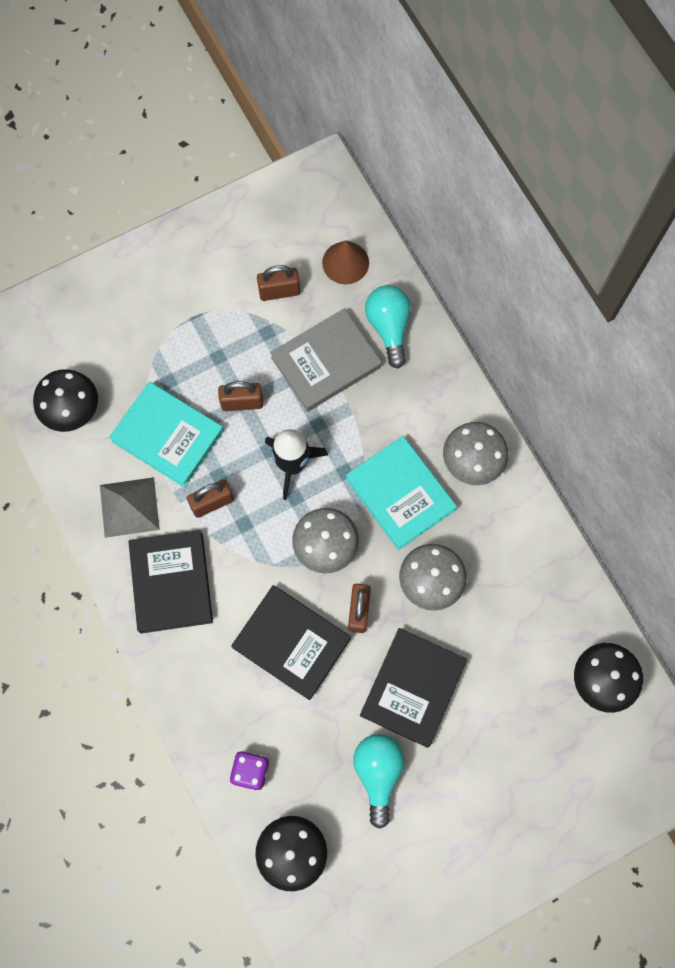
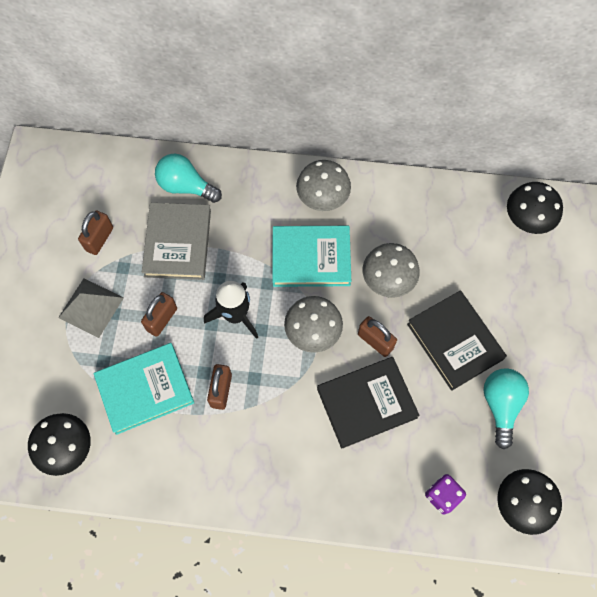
camera: 55 degrees left, 5 degrees down
(129, 507) = (178, 454): grey pyramid -> grey pyramid (91, 307)
(171, 582) = (260, 461): black book -> none
(345, 262) = (115, 182): brown cone -> none
(378, 773) = (500, 405): turquoise light bulb -> turquoise light bulb turned 60 degrees clockwise

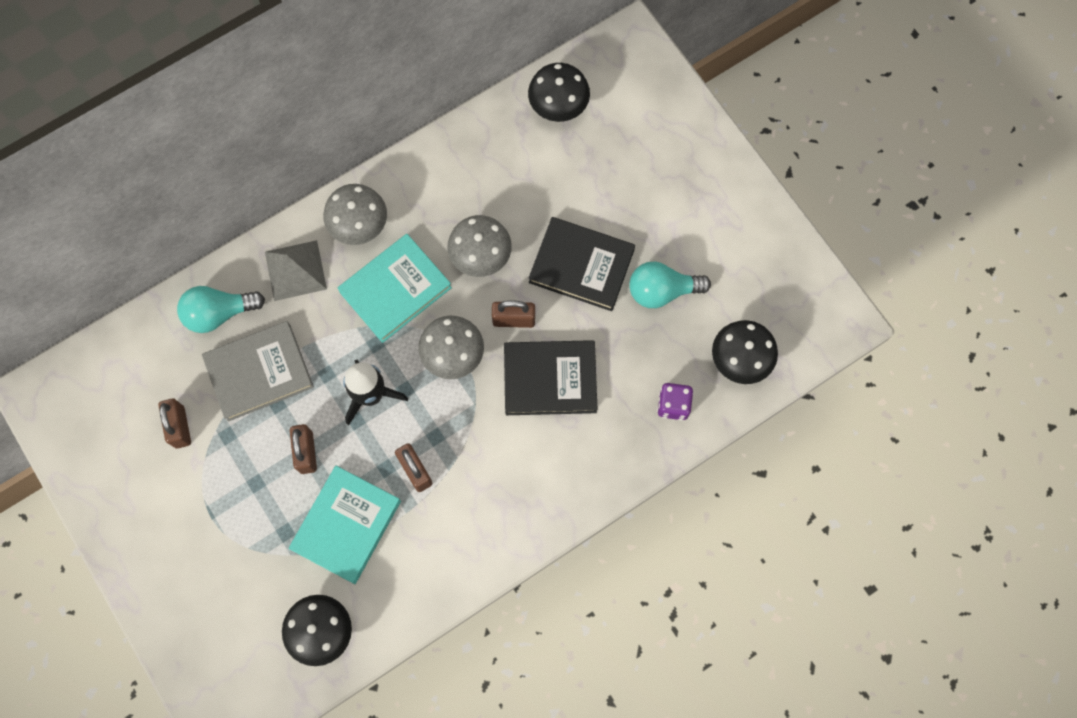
camera: 40 degrees left, 5 degrees up
(91, 307) = (230, 495): grey pyramid -> grey pyramid (295, 270)
(178, 243) = (259, 372): grey book -> grey book turned 75 degrees counterclockwise
(366, 403) = (550, 379): black book -> black book turned 60 degrees clockwise
(500, 405) = (662, 291): turquoise light bulb -> turquoise light bulb turned 60 degrees counterclockwise

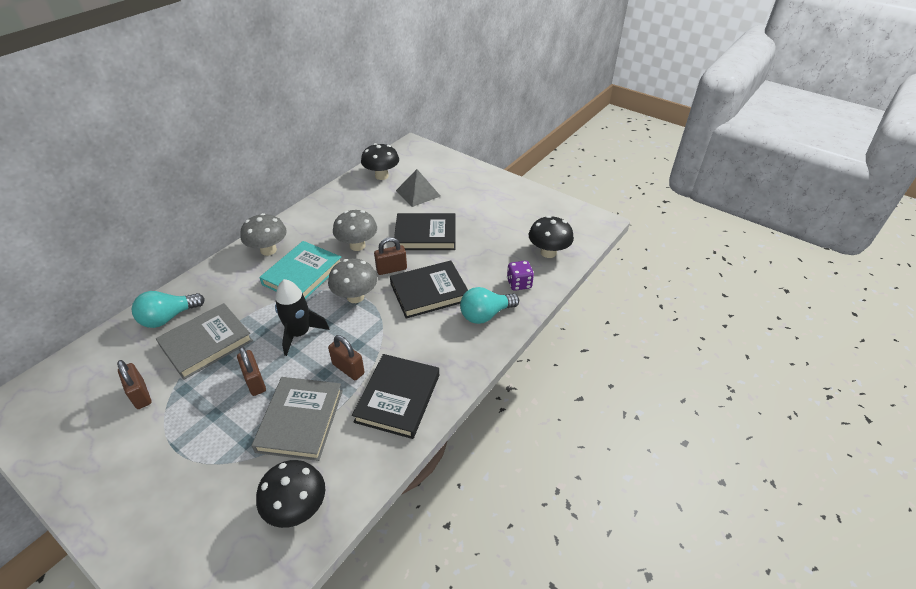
camera: 20 degrees left, 30 degrees down
(295, 270) = (226, 281): grey pyramid -> grey pyramid (418, 193)
(346, 525) = (300, 420): turquoise book -> grey book
(460, 533) = (398, 398): none -> black book
(662, 291) = (482, 234): turquoise light bulb -> turquoise light bulb (485, 315)

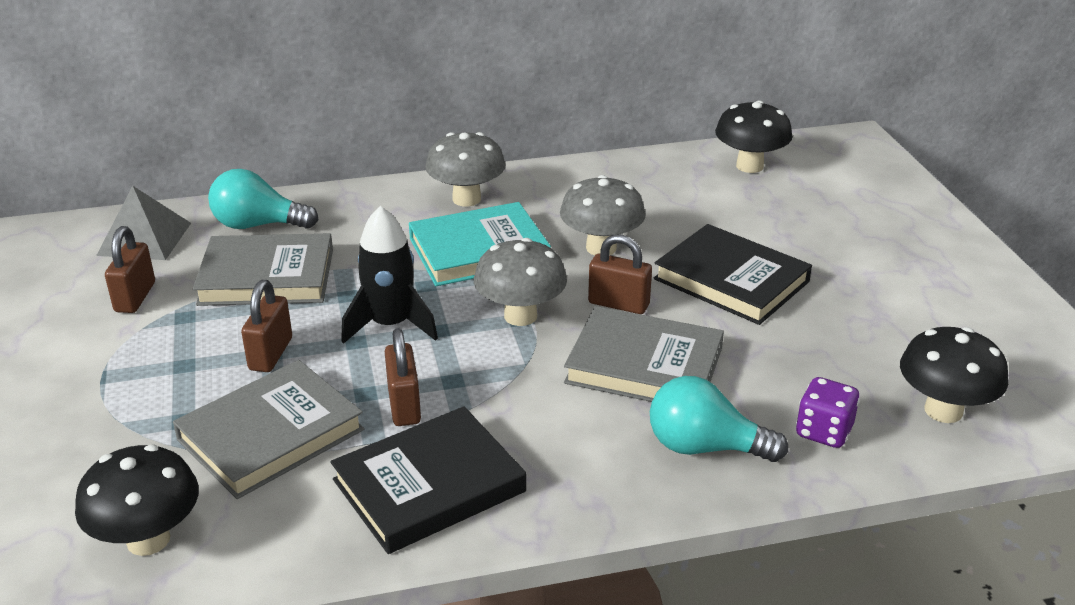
camera: 40 degrees right, 10 degrees down
(418, 193) = (786, 214): grey pyramid -> grey pyramid (144, 239)
(429, 292) = (644, 365): black book -> grey book

